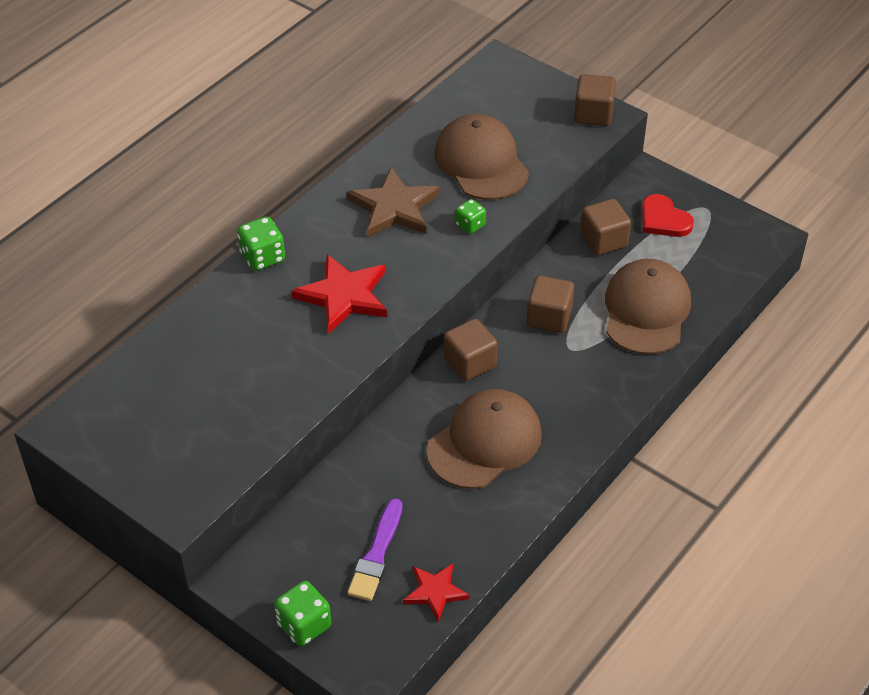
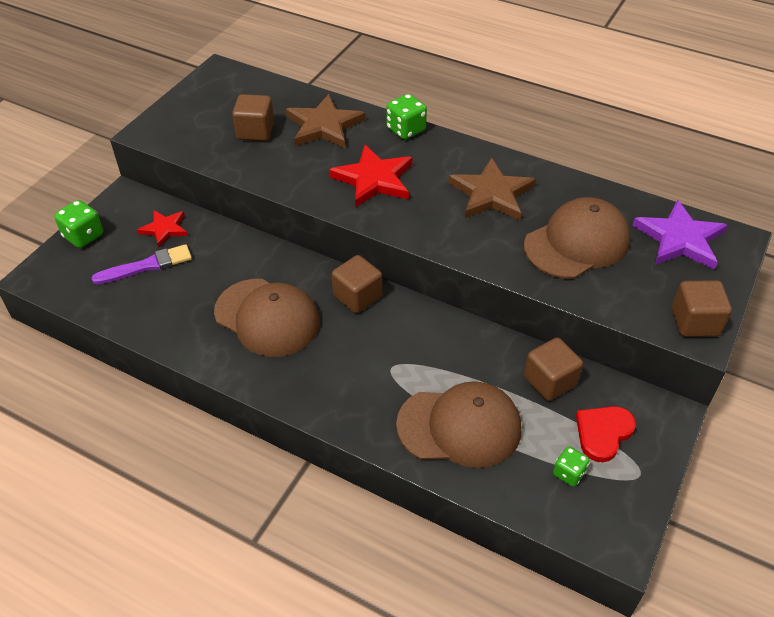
camera: 80 degrees right, 0 degrees up
(230, 329) = (324, 126): none -> brown star
(376, 554) = (147, 266): purple brush -> purple brush turned 150 degrees clockwise
(435, 592) = (109, 305): red star -> red star (164, 229)
(470, 225) = (486, 245): green dice -> green dice (568, 473)
(491, 95) = (679, 239): none -> purple star
(549, 317) = (428, 347): brown cube -> brown cube (255, 131)

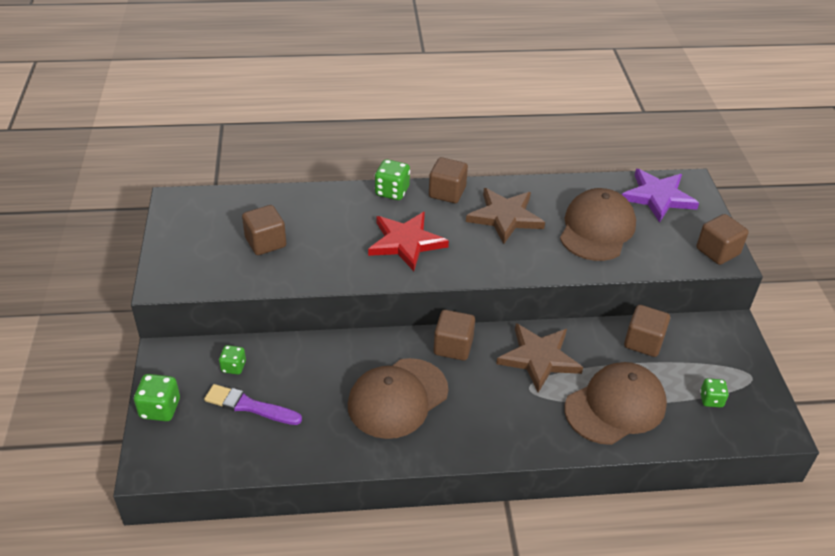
camera: 35 degrees left, 5 degrees down
(147, 266) = (249, 406): purple brush -> purple brush turned 105 degrees counterclockwise
(164, 229) = (233, 367): red star -> green dice
(267, 317) = (397, 398): brown cap -> brown cap turned 135 degrees clockwise
(324, 126) = (321, 214): brown star -> brown star (539, 358)
(457, 150) = (447, 192): none -> brown cube
(603, 433) = (707, 360): red heart -> none

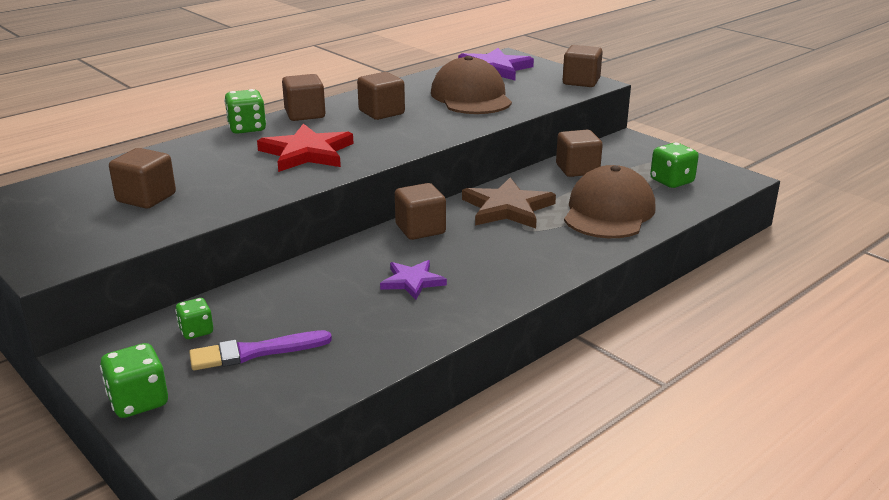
camera: 35 degrees left, 15 degrees down
(397, 398) = (412, 281): brown cap -> purple star
(505, 217) = (381, 112): brown star -> brown cube
(711, 400) = (671, 181): green dice -> green dice, size x1.55

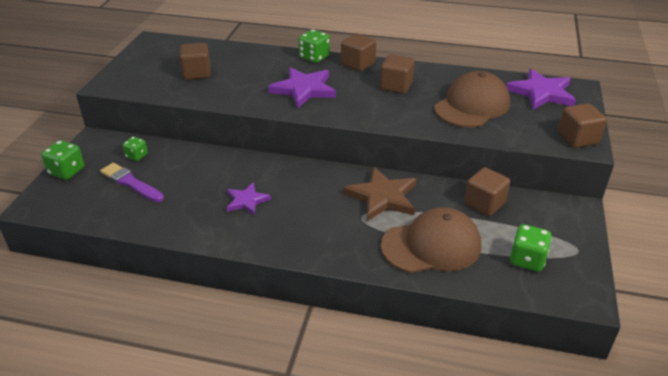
camera: 55 degrees right, 10 degrees up
(307, 153) = (303, 89): red star -> purple star
(420, 229) = (314, 175): brown cube -> none

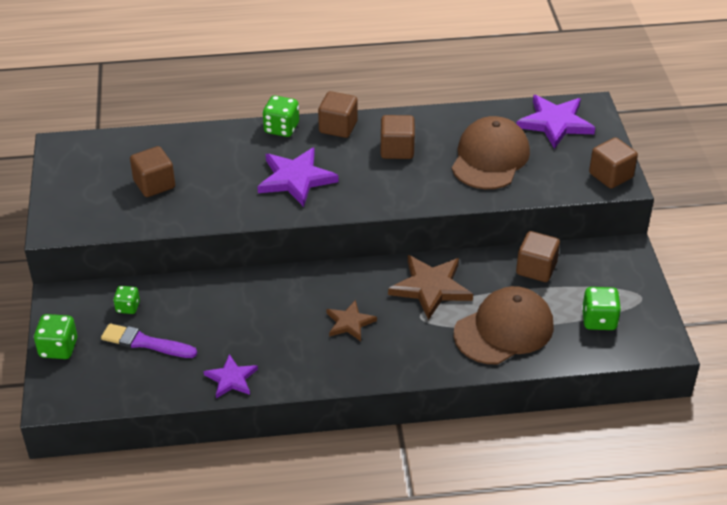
camera: 20 degrees left, 5 degrees up
(247, 201) = (290, 330): purple star -> purple star (231, 379)
(298, 207) = (349, 323): none -> brown star

